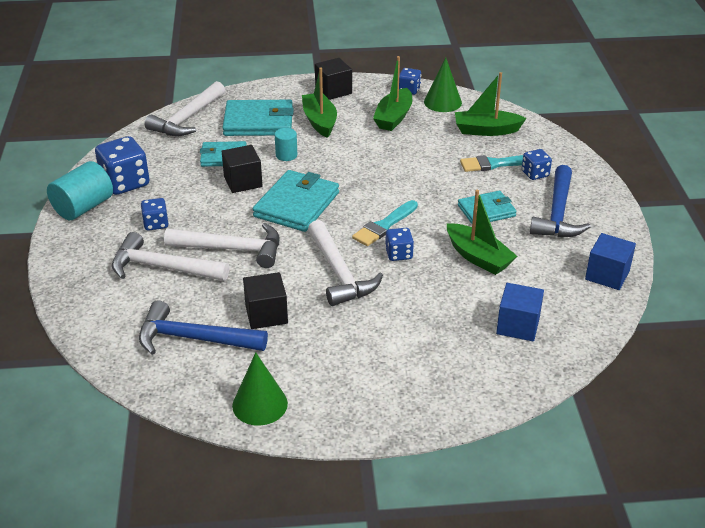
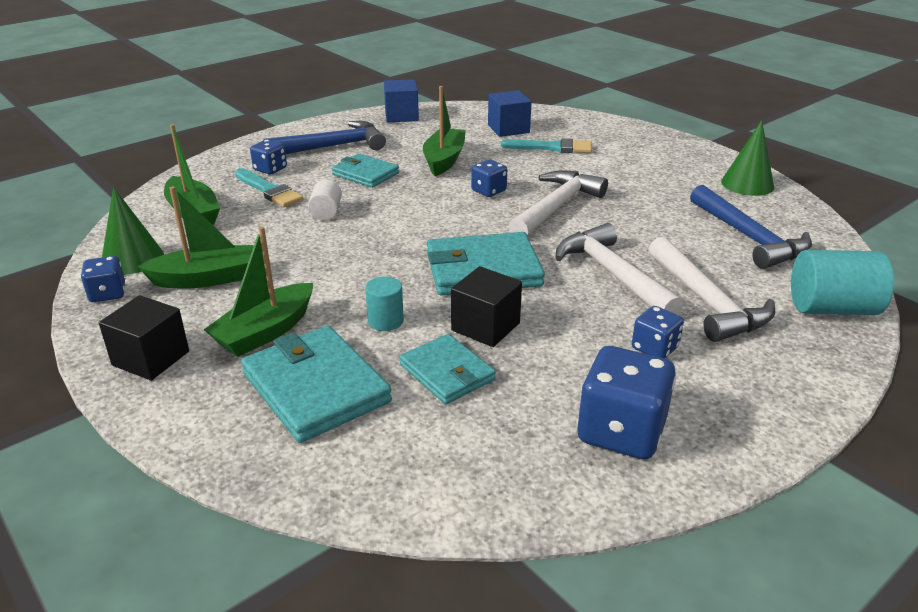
camera: 125 degrees left, 5 degrees down
(83, 207) = (723, 436): turquoise cylinder -> turquoise cylinder (832, 308)
(187, 119) = (375, 477): white hammer -> none
(266, 314) = (662, 218): black cube -> none
(384, 226) = (454, 210): turquoise brush -> turquoise brush (552, 147)
(437, 175) = (326, 212): none -> white cylinder

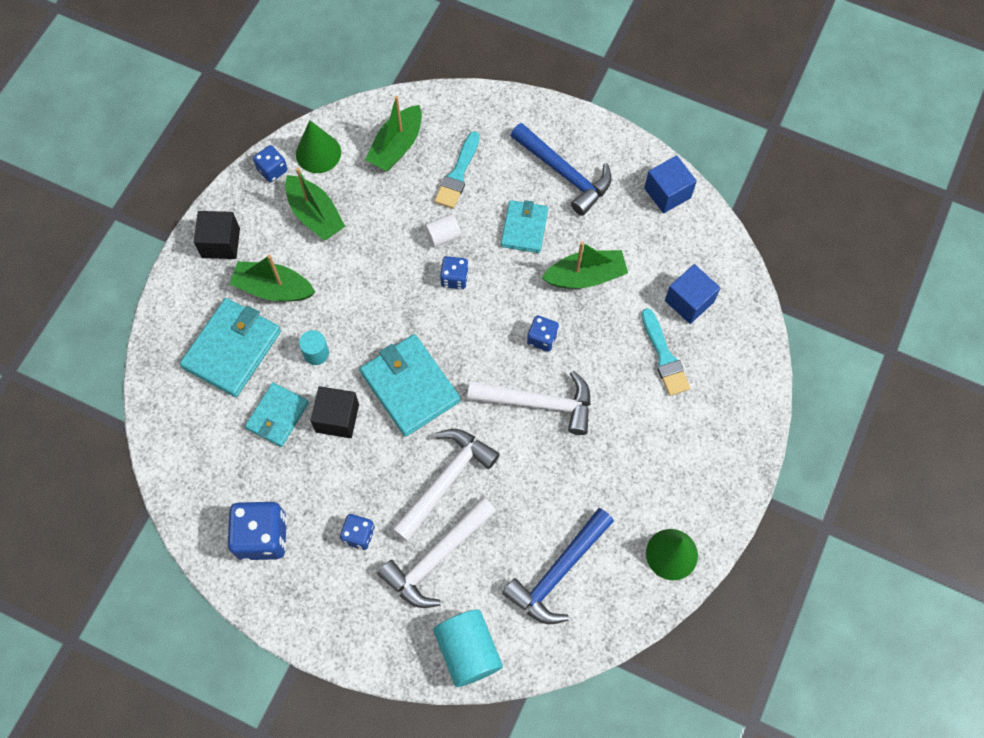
camera: 65 degrees right, 35 degrees up
(270, 169) = (495, 152): blue dice -> blue dice (454, 278)

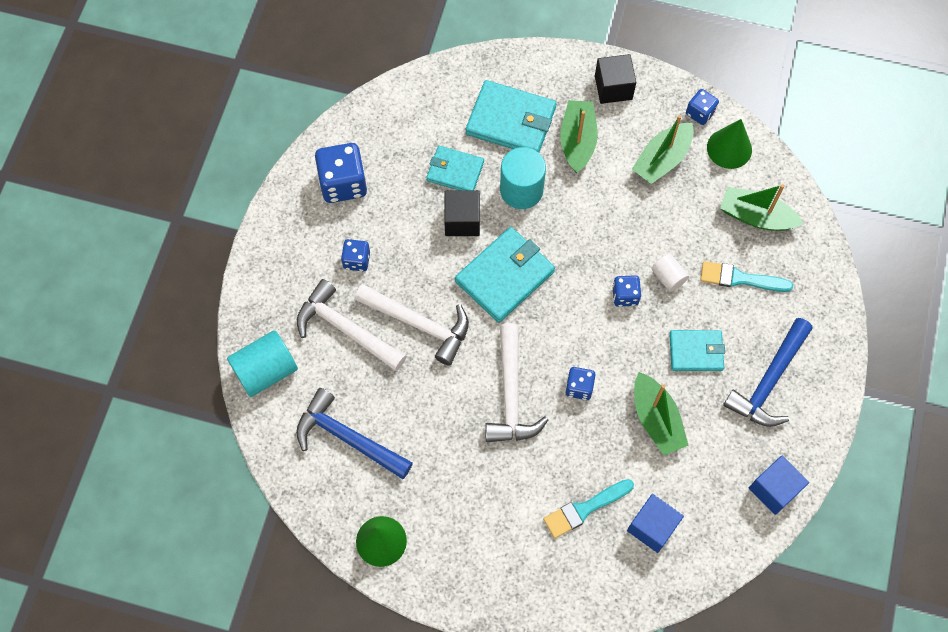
camera: 80 degrees right, 0 degrees up
(316, 353) = (521, 190): turquoise cylinder -> turquoise cylinder, size x1.79

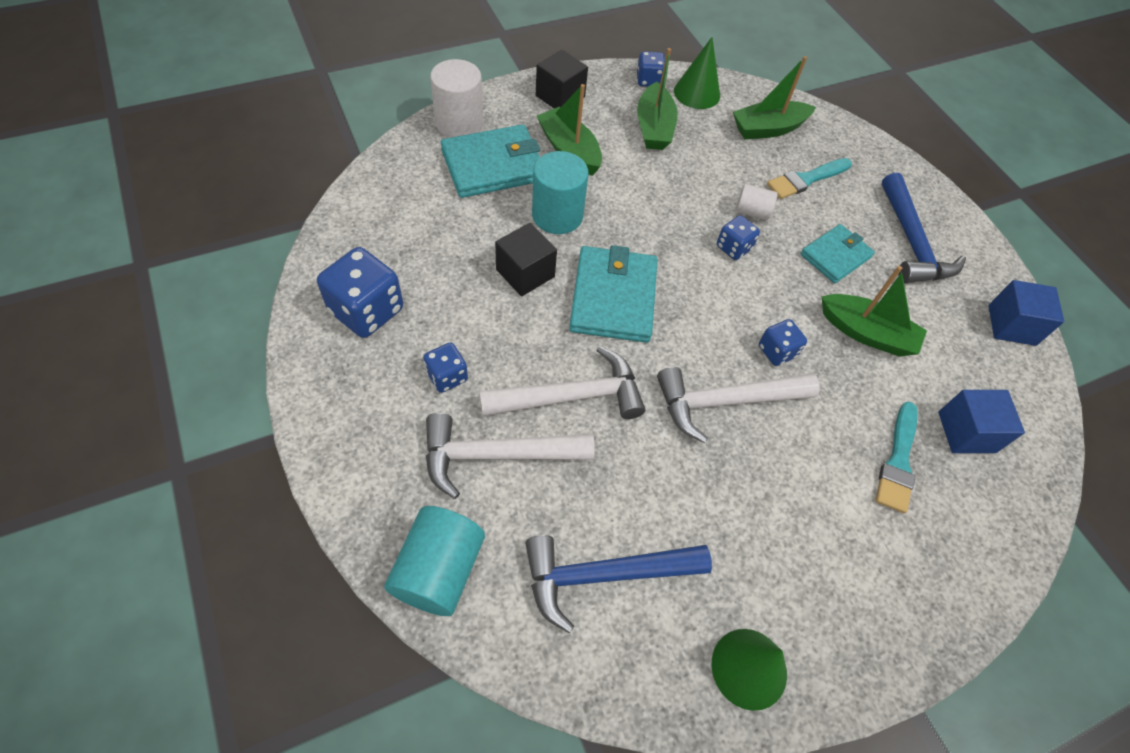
camera: 45 degrees left, 10 degrees down
(455, 171) = (478, 235): turquoise wallet -> none
(511, 395) = (725, 402): white hammer -> white hammer turned 120 degrees clockwise
(516, 69) = (459, 123): none -> white cylinder

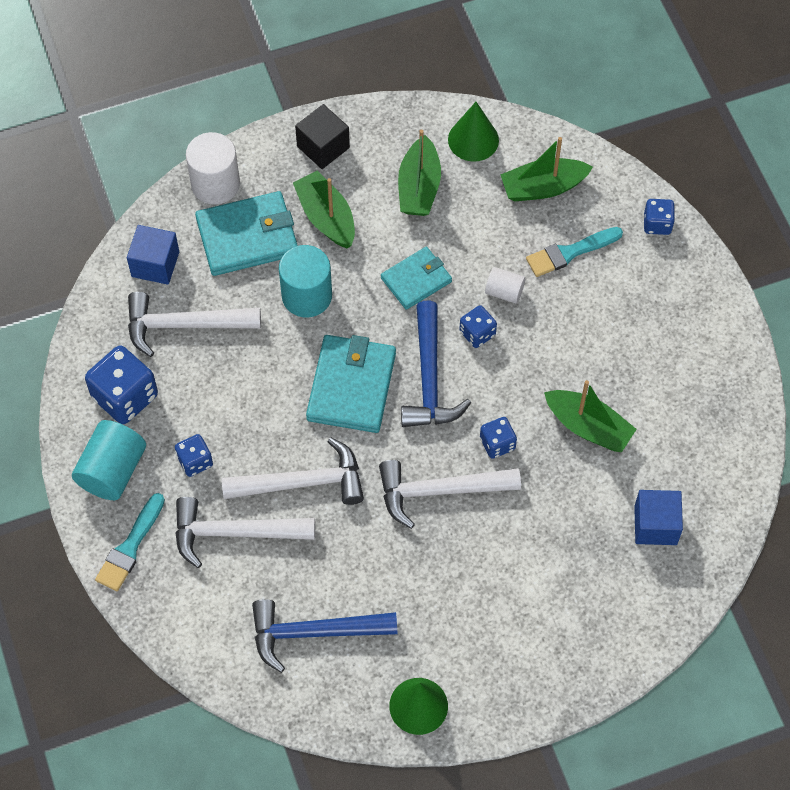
camera: 10 degrees right, 5 degrees up
(431, 242) = (184, 325): none -> white hammer
(439, 570) = (184, 623): turquoise cylinder -> turquoise cylinder (112, 470)
(525, 273) = (271, 359): black cube -> none
(648, 80) = (422, 123): blue dice -> blue dice (657, 224)
(835, 256) = (579, 343): turquoise wallet -> turquoise wallet (416, 280)
(898, 461) = (584, 550): turquoise brush -> turquoise brush (130, 547)
(911, 242) = (662, 328): blue hammer -> blue hammer (429, 378)
(1011, 325) = (736, 421): blue cube -> blue cube (155, 264)

